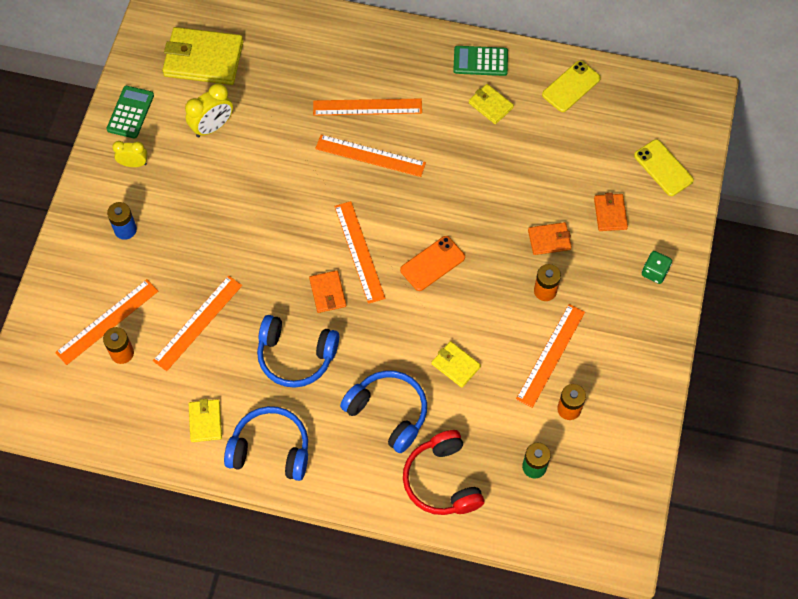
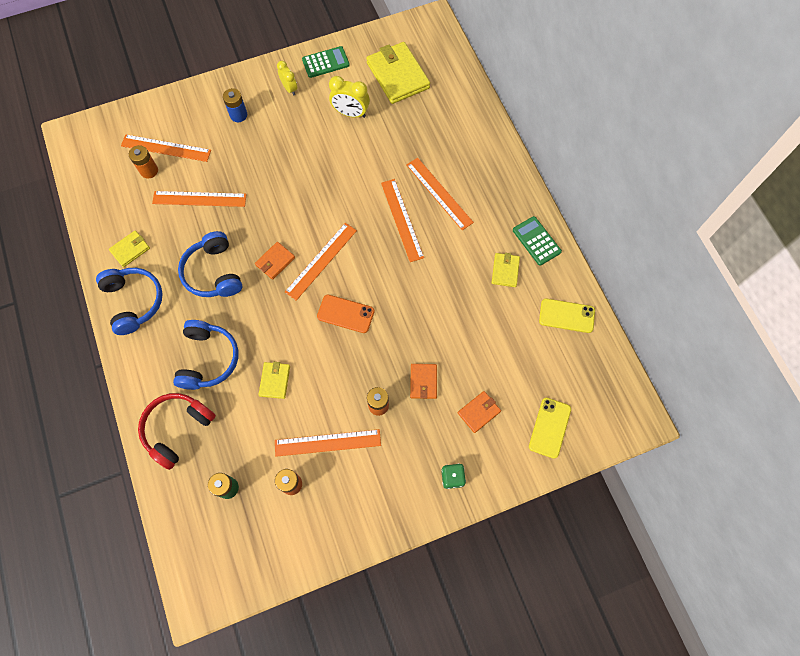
camera: 55 degrees right, 5 degrees up
(549, 240) = (423, 382): orange wallet -> orange wallet turned 45 degrees clockwise

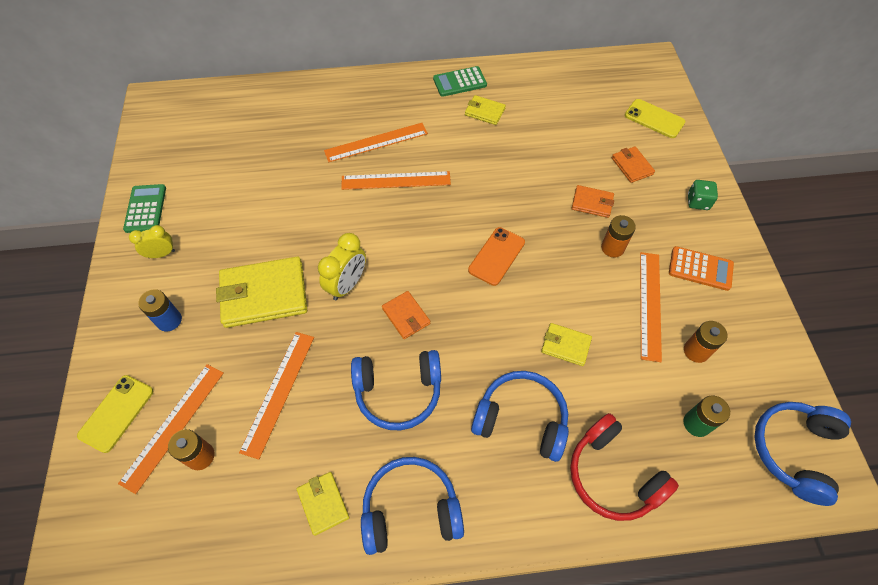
camera: 75 degrees left, 10 degrees down
(218, 566) = (794, 451): none -> blue headphones
(321, 261) = (421, 267): orange ruler -> none
(350, 113) = (234, 198): yellow clock -> yellow clock (347, 285)
(375, 483) = (700, 269): none -> orange calculator
(398, 75) = (207, 144): yellow wallet -> yellow wallet (264, 294)
(566, 315) = (544, 80): yellow phone -> yellow phone (116, 413)

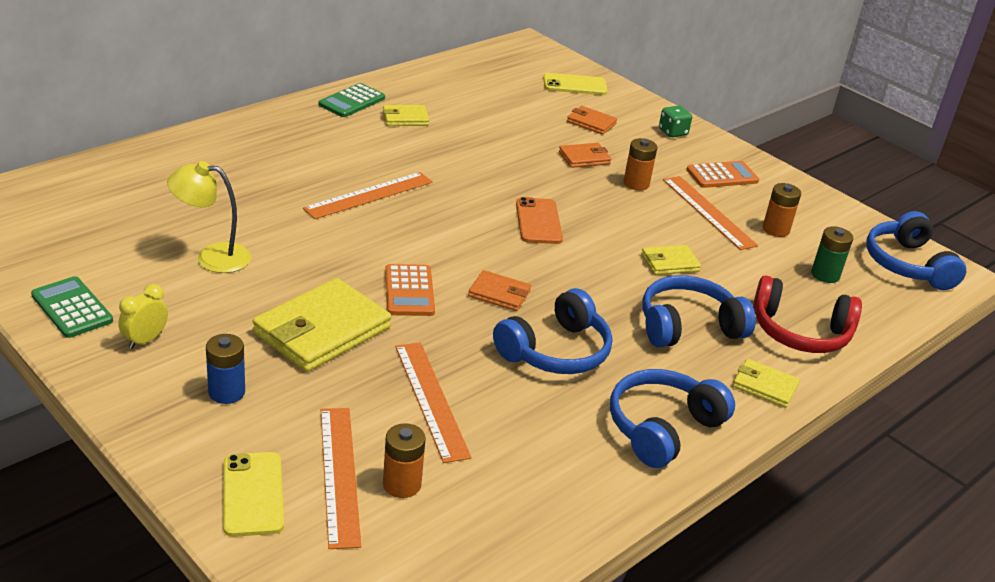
camera: 40 degrees left, 25 degrees down
(253, 198) = (212, 257): none -> yellow lamp
(323, 503) = (576, 461): yellow wallet -> yellow wallet (765, 386)
(347, 285) = (409, 291): yellow clock -> orange calculator
(376, 142) = (311, 171): orange ruler -> none

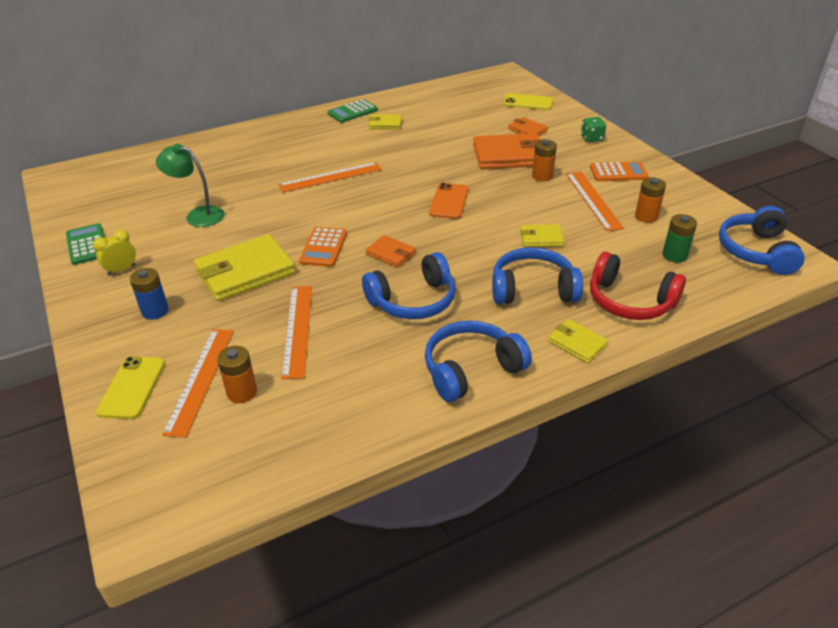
camera: 20 degrees right, 5 degrees up
(212, 257) = (198, 215): yellow lamp -> green lamp
(584, 158) = (509, 156): orange wallet -> orange wallet, size x1.96

